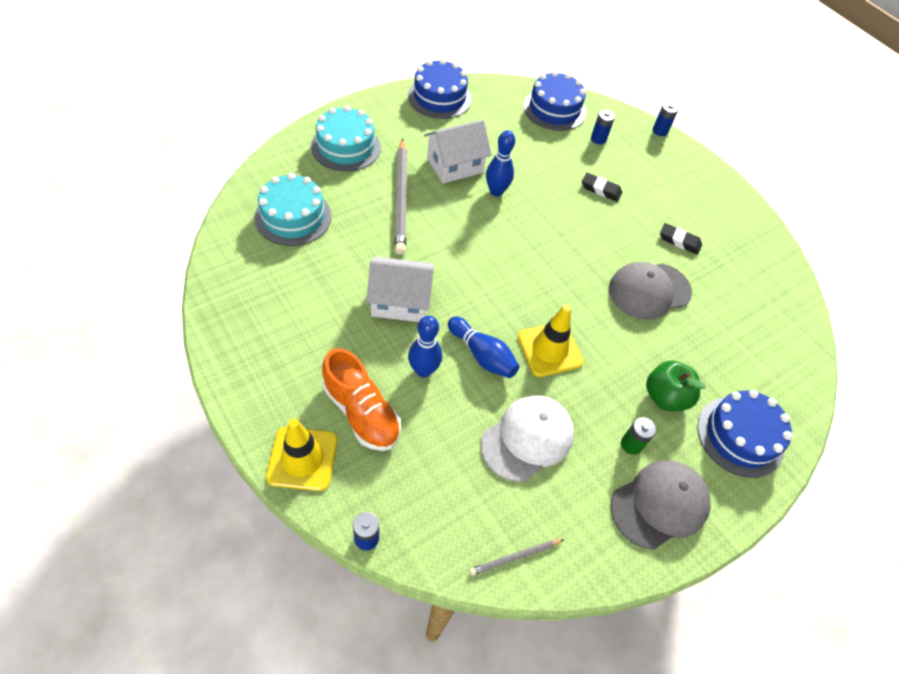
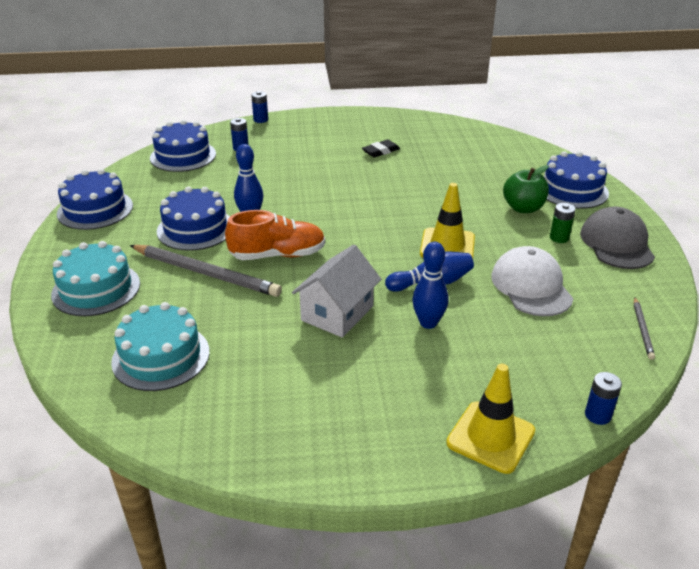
camera: 55 degrees left, 20 degrees down
(361, 412) = (455, 378): orange shoe -> orange shoe (278, 255)
(455, 165) = (195, 229): white house -> blue cake
(601, 189) = (297, 166): black eraser -> none
(649, 291) = (419, 180): grey cap -> none

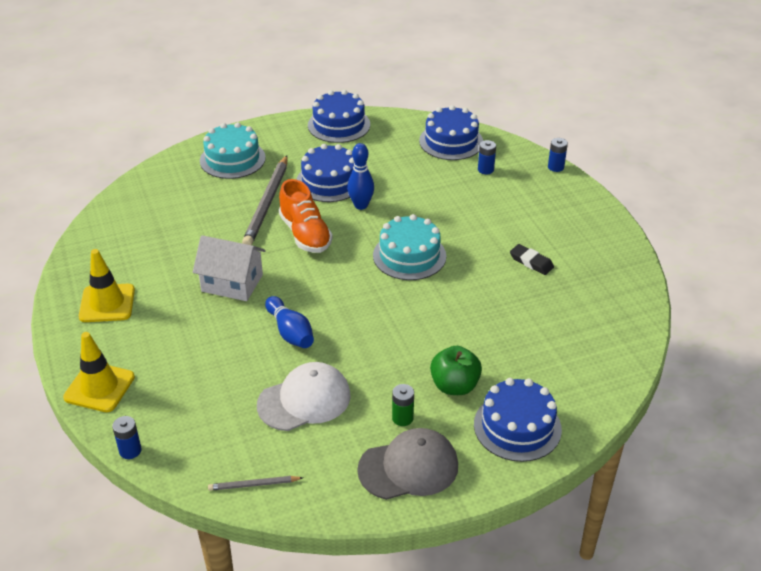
camera: 75 degrees right, 5 degrees up
(161, 356) = (163, 210): turquoise cake -> turquoise cake (409, 256)
(428, 323) = (231, 337): blue bowling pin -> none
(447, 246) = (356, 335): yellow traffic cone -> yellow traffic cone (107, 303)

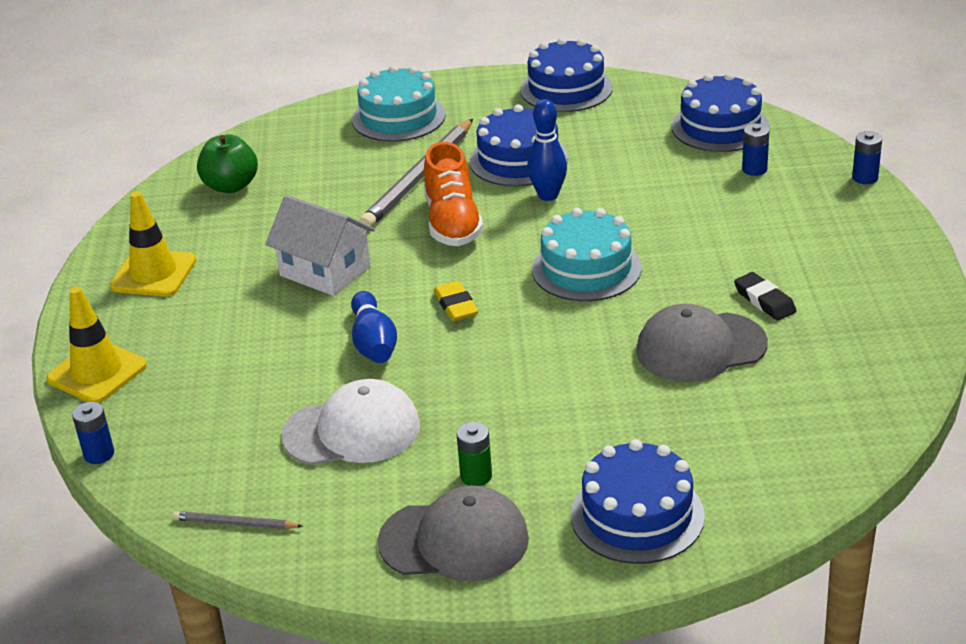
camera: 20 degrees right, 5 degrees down
(334, 295) = (456, 305): none -> yellow eraser
(454, 386) = (570, 447): green apple -> green apple (231, 186)
(506, 301) = (700, 347): none -> grey cap

